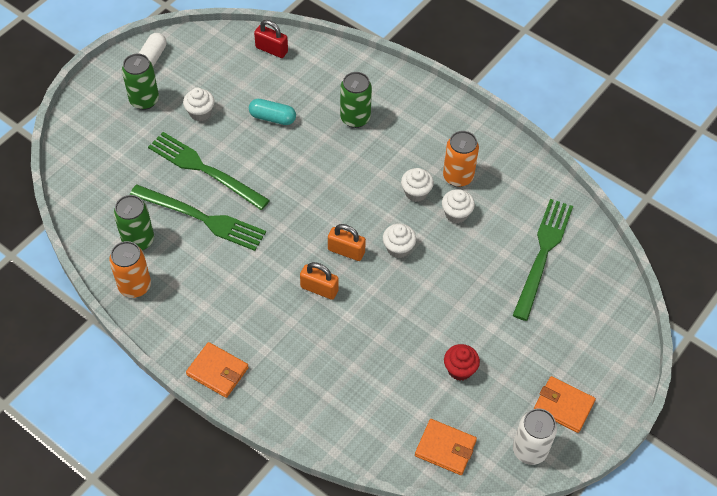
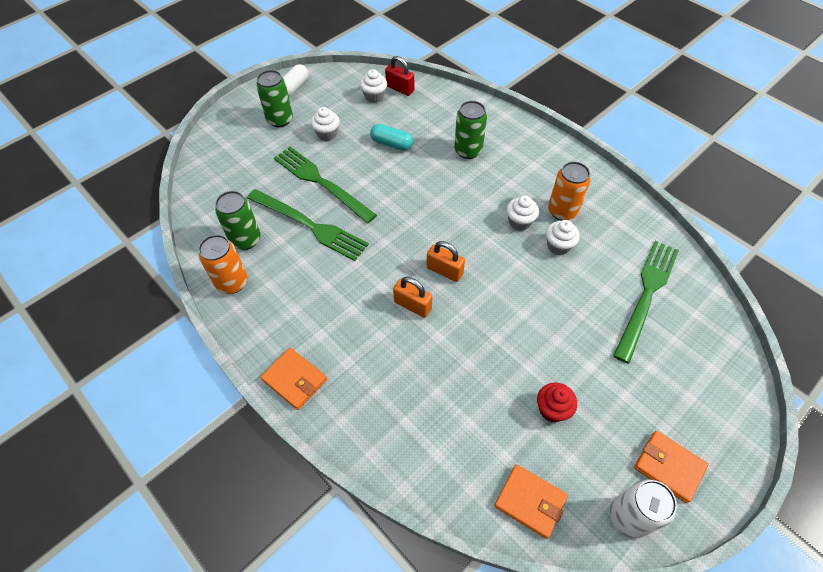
camera: 10 degrees right, 0 degrees up
(398, 248) = (497, 273): white cupcake -> white cupcake (374, 96)

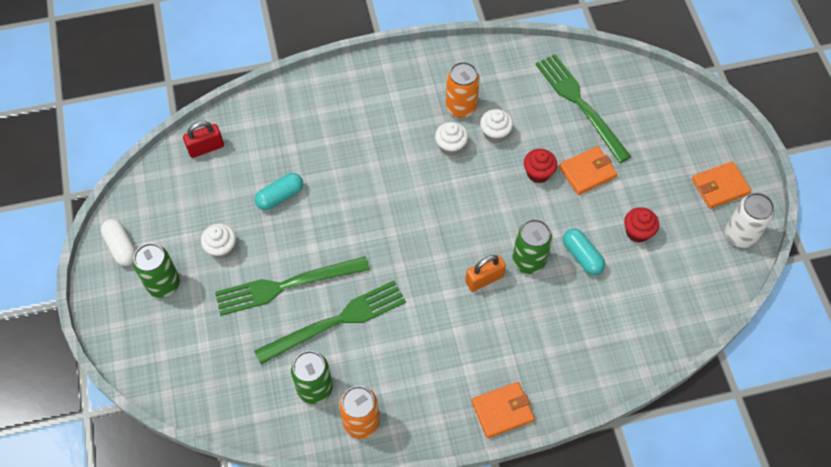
camera: 60 degrees left, 5 degrees up
(374, 96) = (199, 177): white cupcake -> none
(444, 271) = (464, 234): orange padlock -> none
(468, 151) = (338, 137): green can -> green can (528, 261)
(490, 372) = (582, 256): none -> turquoise capsule
(530, 501) = (698, 290): orange wallet -> orange wallet (587, 172)
(547, 296) = (538, 173): none -> red cupcake

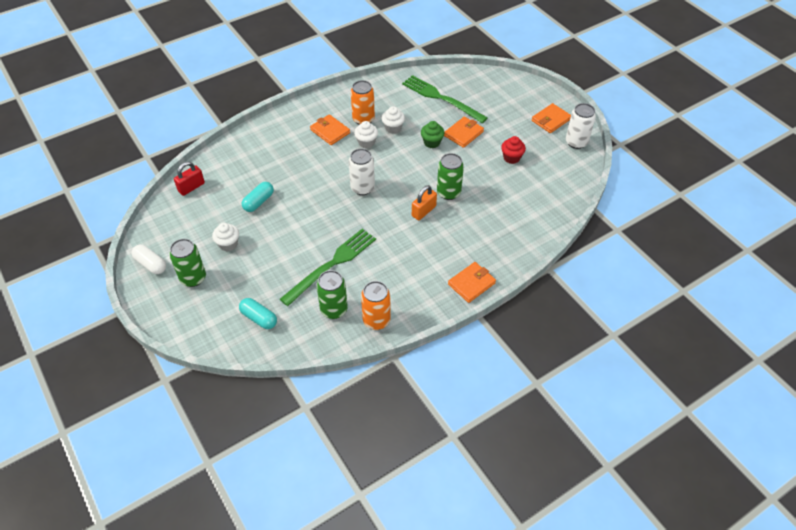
camera: 20 degrees left, 10 degrees down
(286, 285) = (286, 253): green fork -> none
(410, 114) = (330, 131): none -> orange wallet
(418, 217) = (362, 188): none -> white can
(538, 173) = (432, 142): red cupcake -> green cupcake
(582, 256) = (482, 180): turquoise capsule -> turquoise capsule (259, 318)

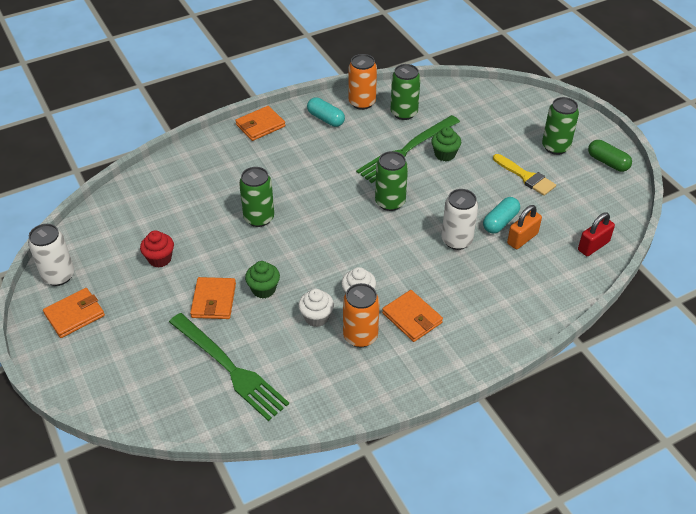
camera: 175 degrees left, 5 degrees down
(151, 264) = (607, 162): white capsule -> green capsule
(228, 244) = (526, 177): white cupcake -> yellow brush
(259, 318) = (478, 110): turquoise capsule -> turquoise capsule (325, 119)
(297, 263) = (445, 154): none -> green cupcake
(346, 213) = (390, 202): none -> green can
(362, 188) = (368, 231): white can -> white can (456, 240)
(423, 211) = (295, 198): orange padlock -> orange padlock (522, 238)
(463, 134) = (213, 300): orange wallet -> orange wallet turned 45 degrees counterclockwise

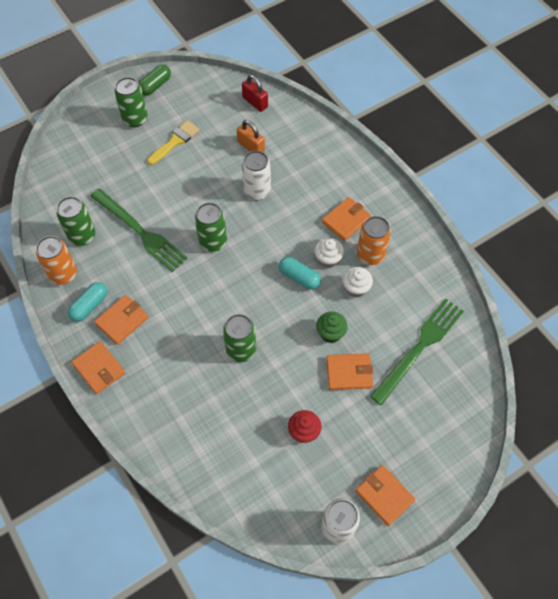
camera: 95 degrees left, 15 degrees up
(306, 139) = (122, 321): none -> orange wallet
(445, 154) = (146, 201): green cupcake -> none
(500, 222) = (232, 161): turquoise capsule -> turquoise capsule (299, 277)

